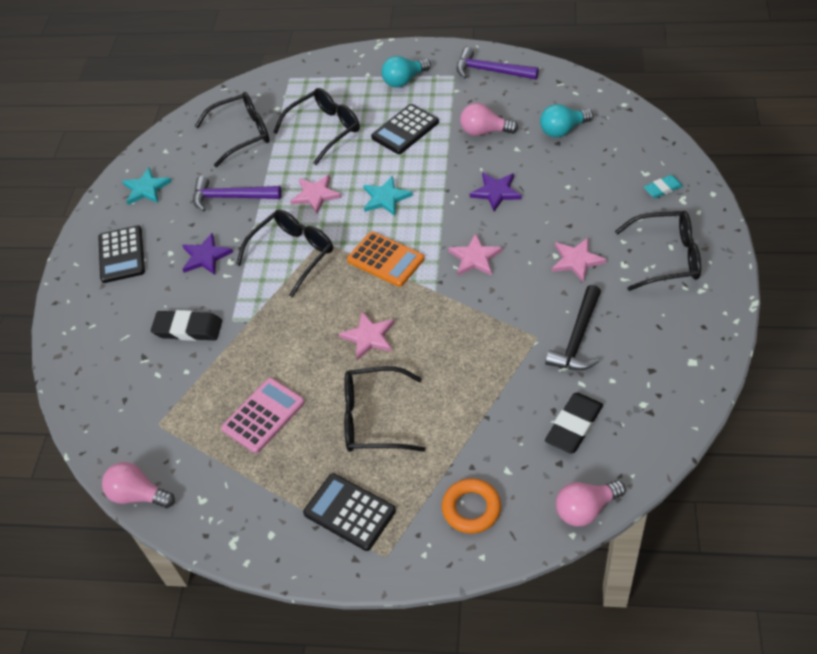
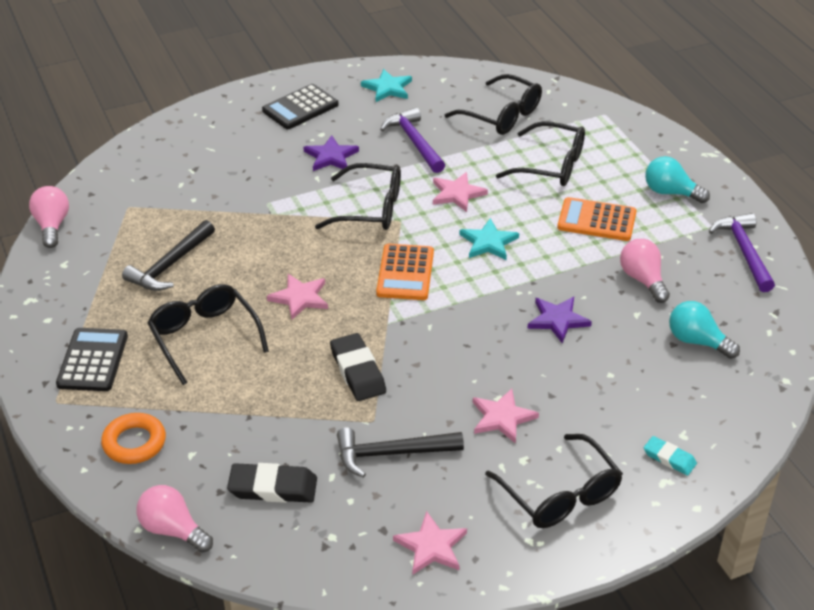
camera: 55 degrees right, 10 degrees down
(188, 329) = (240, 181): black eraser -> black eraser (357, 371)
(263, 415) = (170, 265): pink calculator -> black hammer
(405, 130) = (596, 220): black calculator -> orange calculator
(475, 258) = (451, 336): pink star -> pink star (431, 546)

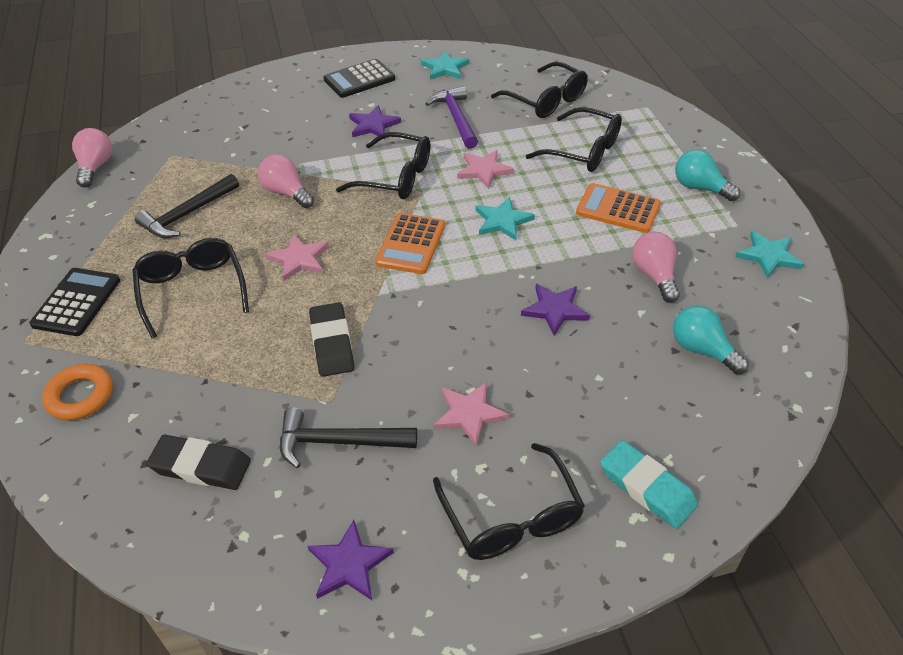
camera: 10 degrees right, 5 degrees up
(173, 530) = (79, 503): pink light bulb -> pink light bulb (286, 193)
(431, 546) = (349, 564): pink star -> purple star
(669, 458) = (647, 487): turquoise eraser -> turquoise eraser, size x1.64
(744, 252) = (768, 256): purple hammer -> turquoise star

